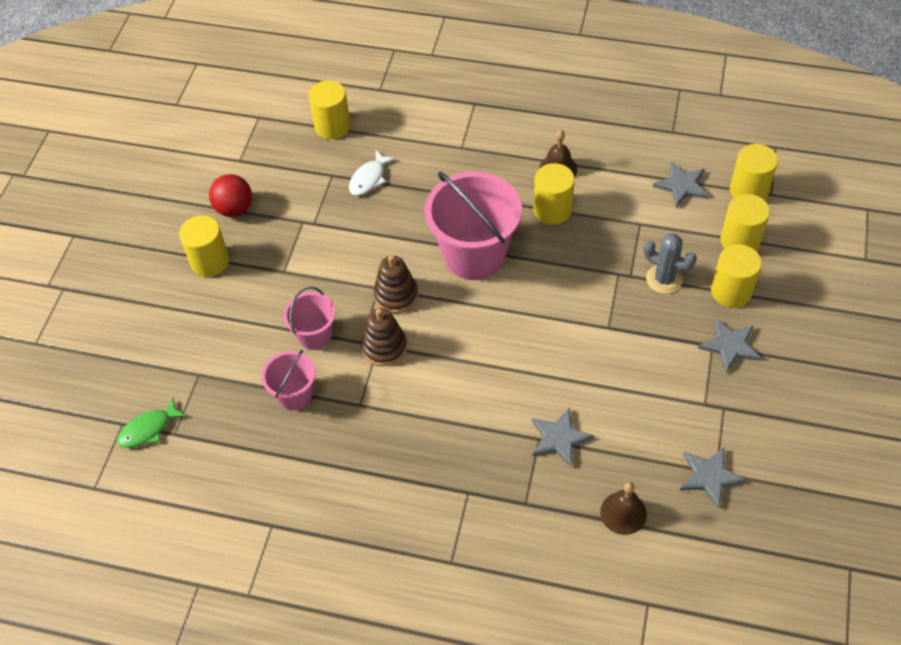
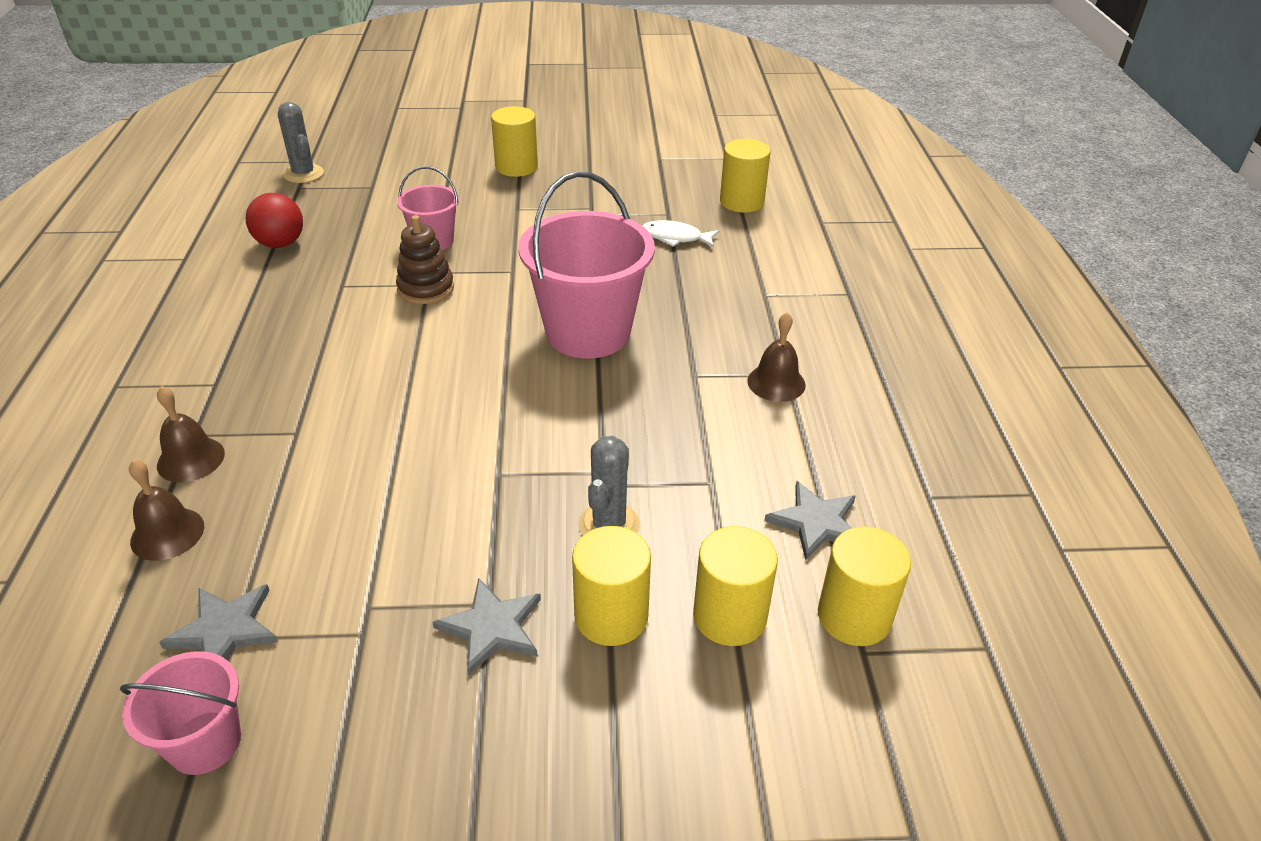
camera: 70 degrees right, 15 degrees down
(148, 429) = (303, 174): green fish -> grey cactus
(234, 209) = (591, 167): red ball -> red ball (280, 244)
(294, 395) = (351, 243): pink bucket -> pink bucket (205, 742)
(396, 295) = (505, 284): brown stacking toy -> none
(552, 210) = (696, 388): yellow cylinder -> none
(552, 503) = (191, 459): none -> brown bell
(559, 438) = (297, 451): grey star -> none

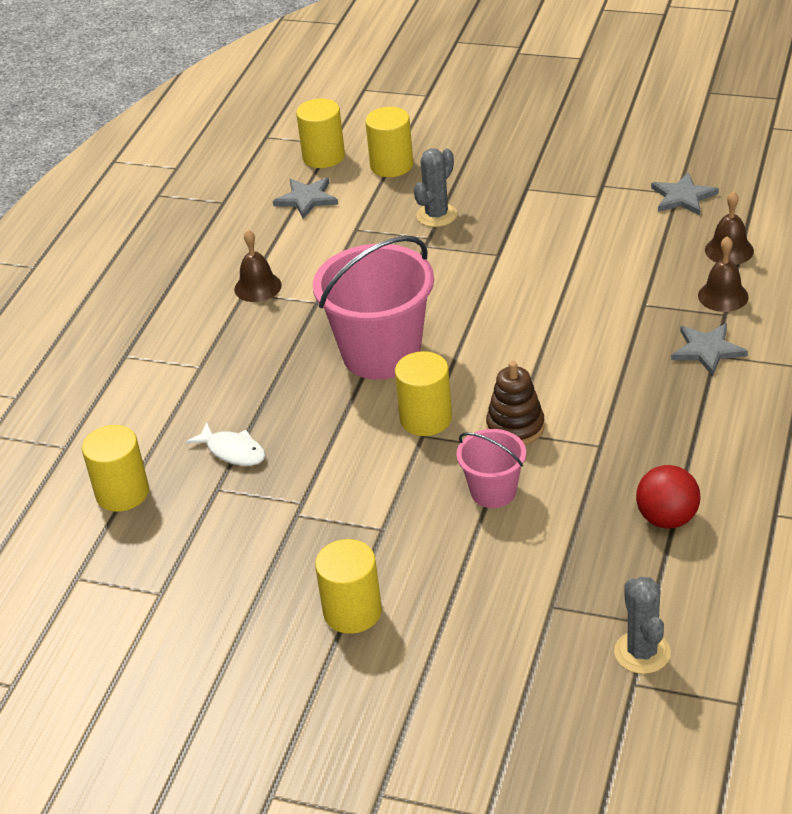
camera: 155 degrees left, 0 degrees up
(205, 742) = (686, 155): pink bucket -> none
(492, 627) = (527, 178): grey star -> grey star (707, 350)
(611, 616) = (458, 174): yellow cylinder -> yellow cylinder (426, 419)

